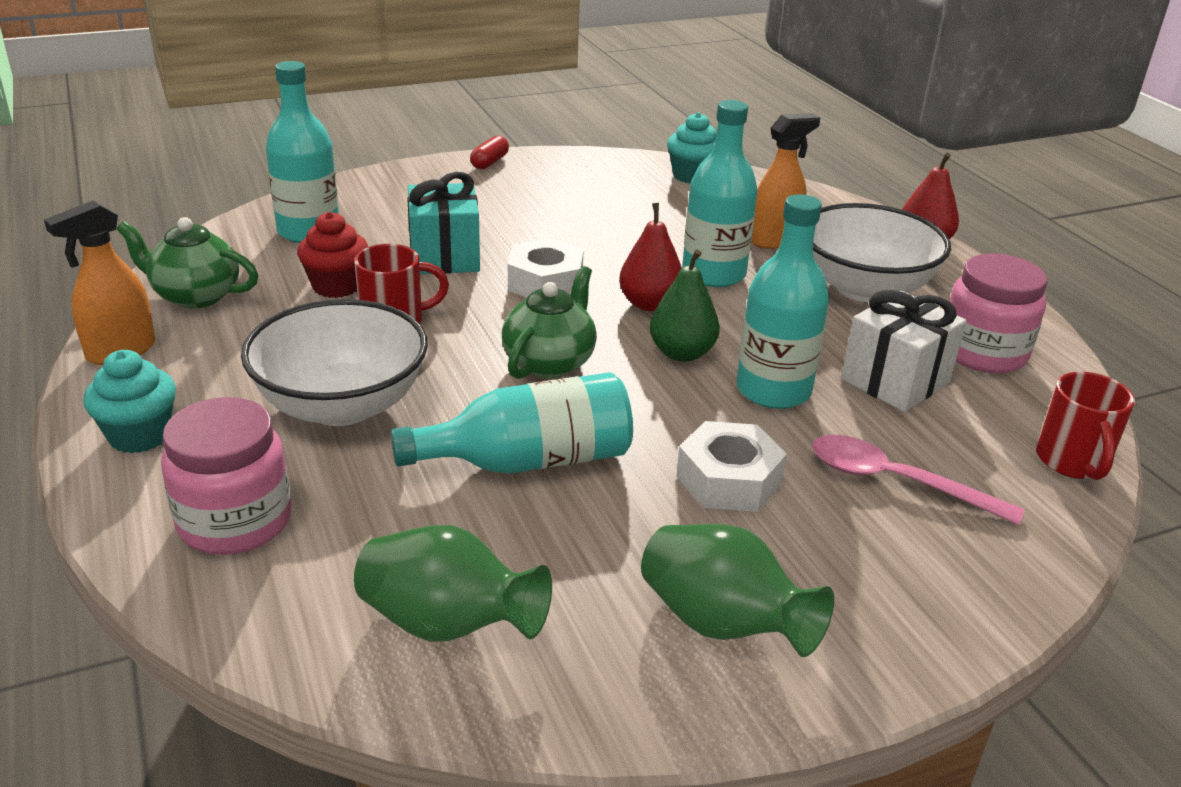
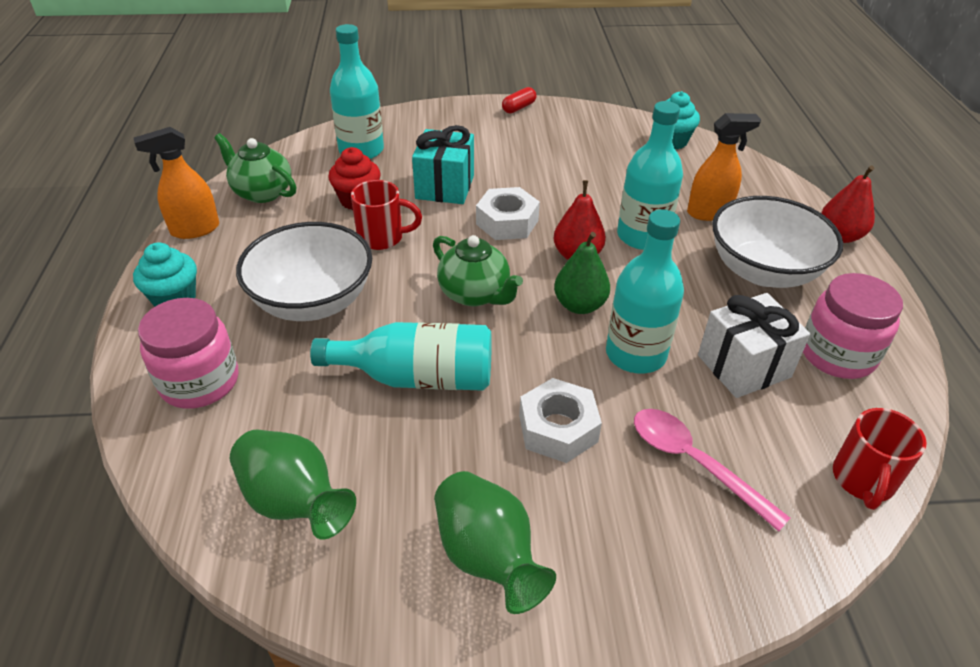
camera: 20 degrees right, 10 degrees up
(549, 362) = (475, 294): green teapot -> green teapot turned 90 degrees clockwise

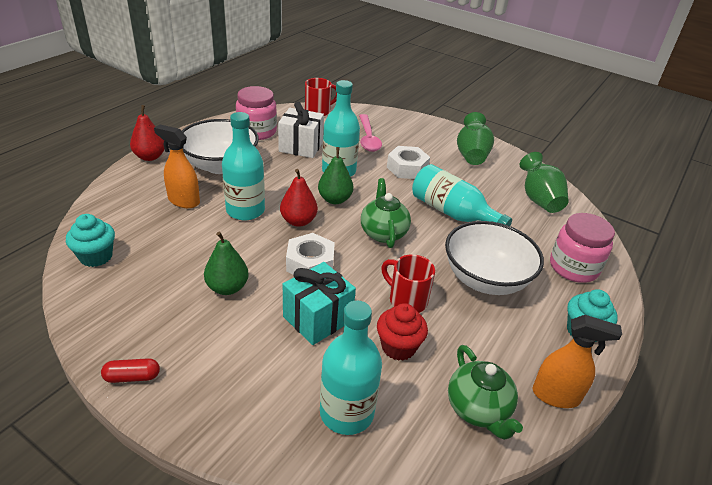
camera: 145 degrees left, 5 degrees down
(544, 171) = (227, 287): none -> green pear

